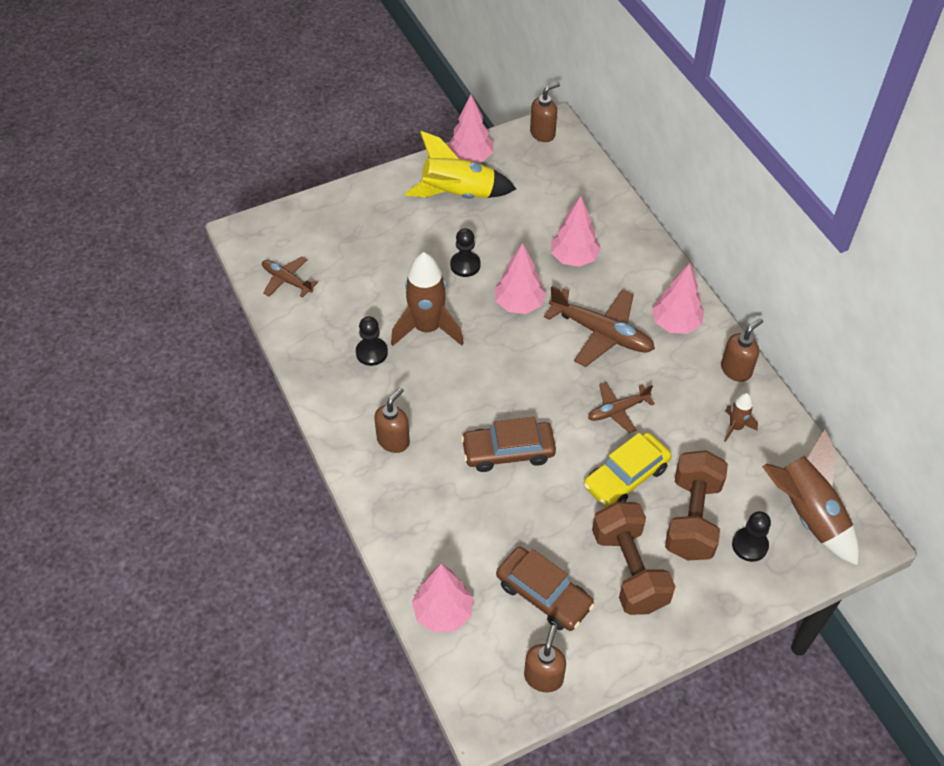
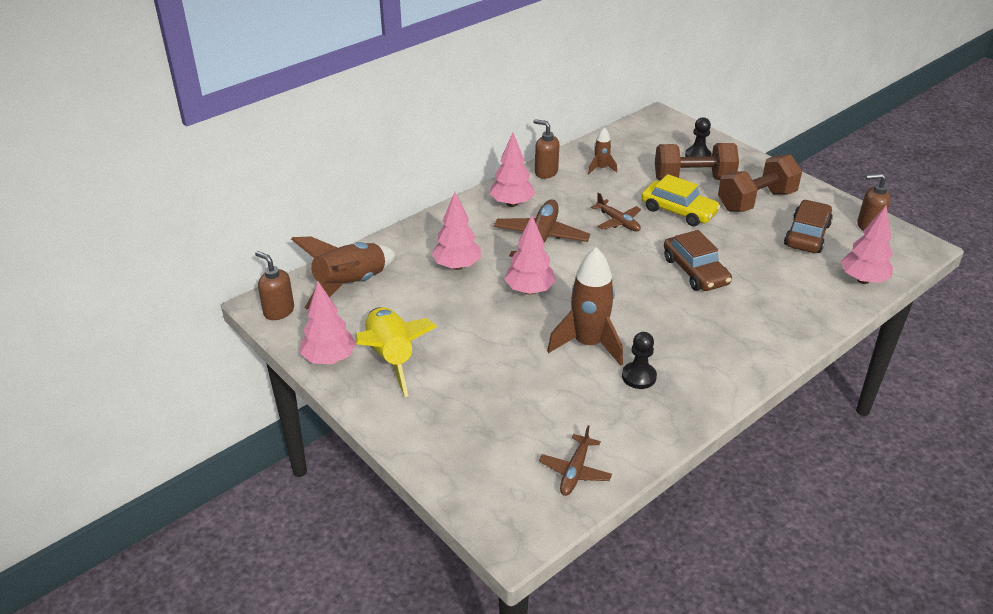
camera: 105 degrees left, 15 degrees down
(393, 440) = (729, 339): brown soap dispenser -> none
(465, 265) = (493, 334): black pawn -> none
(806, 513) = (656, 137): brown rocket -> brown rocket (350, 285)

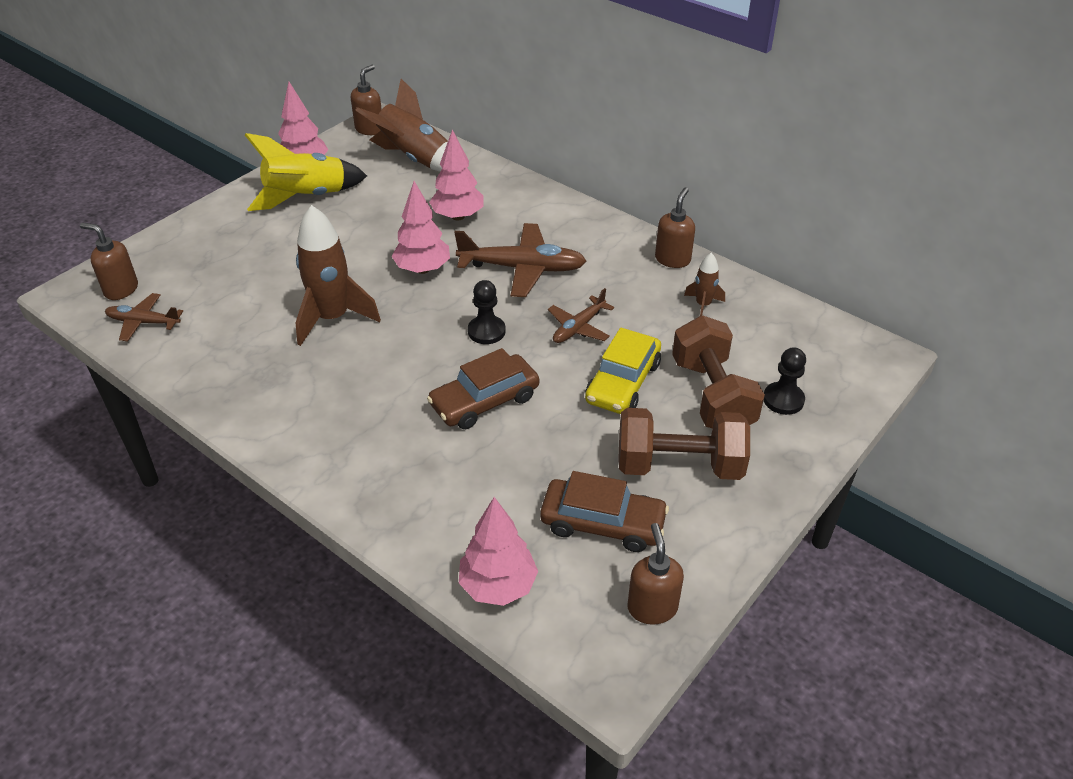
camera: 80 degrees right, 5 degrees up
(511, 203) = (591, 240): pink tree -> none
(517, 494) = (121, 289): none -> brown soap dispenser
(639, 376) = (279, 359): black pawn -> black pawn (486, 331)
(756, 201) = (679, 465): brown dumbbell -> brown dumbbell turned 45 degrees counterclockwise

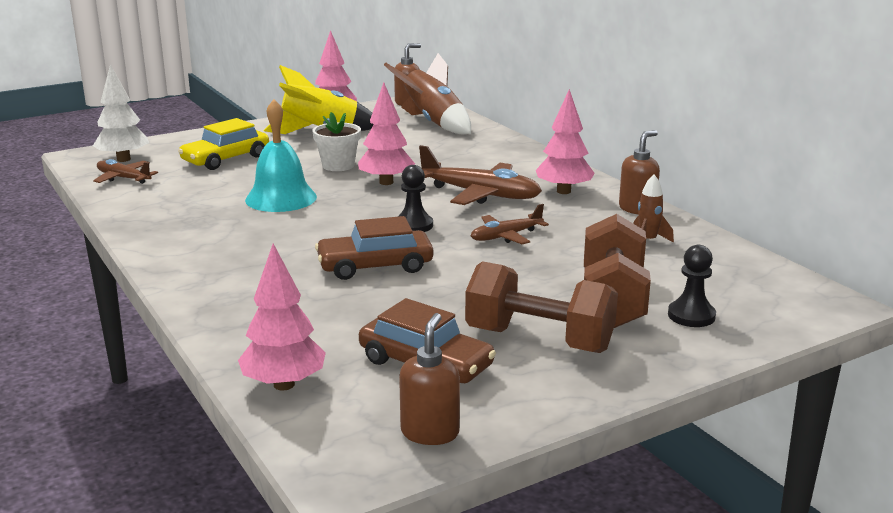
camera: 20 degrees right, 20 degrees down
(121, 289) = (123, 159): brown soap dispenser -> white tree
(332, 318) = (281, 198): brown rocket -> turquoise bell
(359, 252) = (338, 165): none -> white flower pot
(458, 216) = (445, 158): pink tree -> pink tree (564, 191)
(622, 382) = (523, 276): yellow car -> yellow car (225, 159)

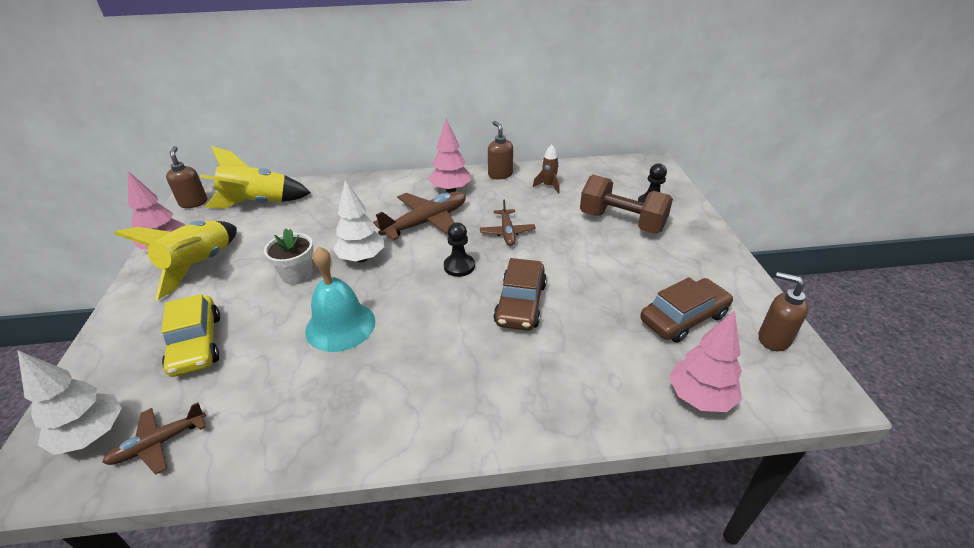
camera: 65 degrees left, 15 degrees up
(386, 182) = (362, 258): pink tree -> white tree
(433, 123) = (257, 203): brown rocket -> yellow rocket
(539, 340) = (664, 263): brown dumbbell -> none

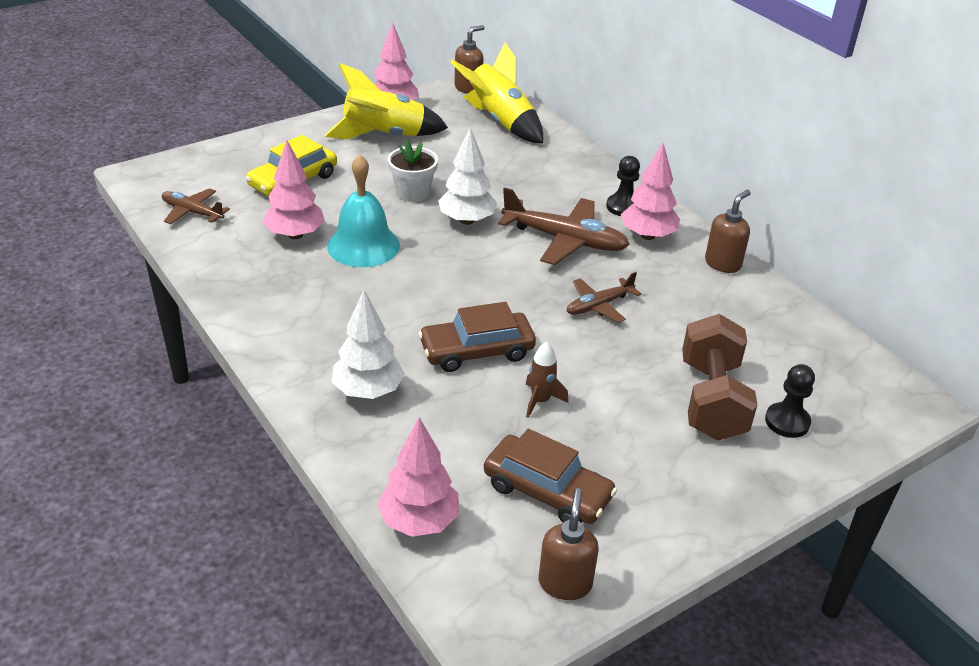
camera: 60 degrees right, 0 degrees up
(92, 435) = (185, 181): white tree -> white tree (368, 391)
(282, 367) = (295, 235): none -> pink tree
(459, 266) = (505, 289): black pawn -> black pawn (623, 207)
(548, 186) = (737, 313): brown rocket -> brown rocket (540, 401)

